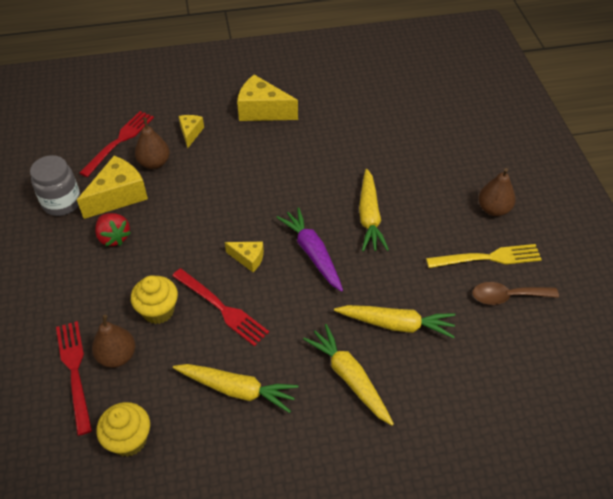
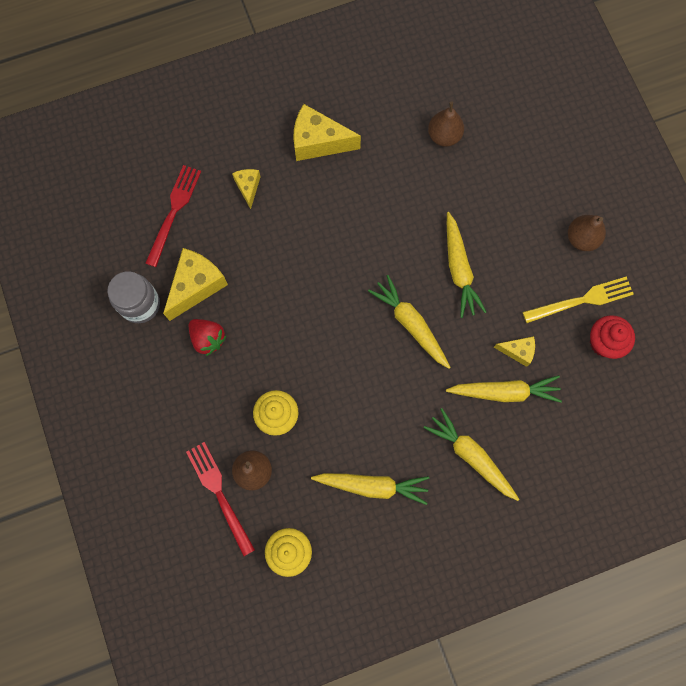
camera: 10 degrees left, 25 degrees up
(154, 163) = (221, 235): brown pear -> brown pear (444, 136)
(222, 308) = (338, 403): red fork -> none
(248, 259) = (349, 341): yellow cheese -> yellow cheese (517, 351)
(312, 253) = (410, 324): purple carrot -> yellow carrot
(507, 296) = (604, 342): brown spoon -> red cupcake

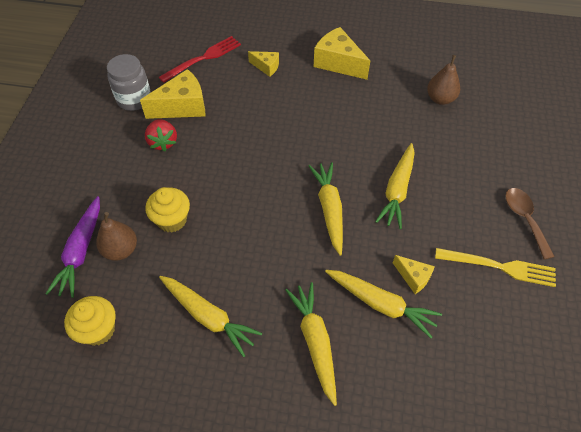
camera: 30 degrees right, 20 degrees down
(219, 493) = (81, 251): red fork -> purple carrot
(248, 187) = (266, 67): yellow cheese -> yellow cheese turned 90 degrees clockwise
(581, 238) = (524, 219): brown pear -> brown spoon
(604, 342) = (504, 313): red cupcake -> none

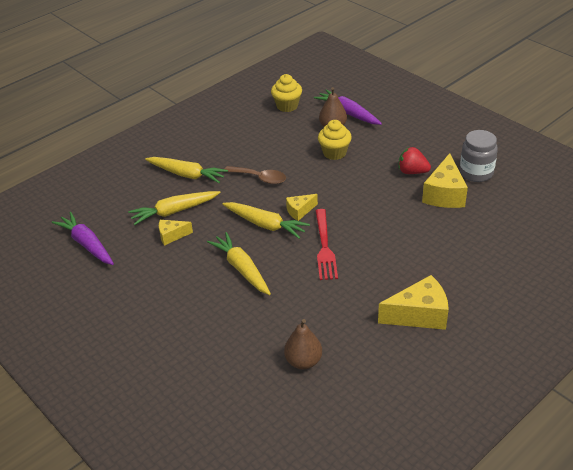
camera: 130 degrees right, 15 degrees down
(203, 58) = (501, 228): red fork -> red fork (324, 247)
(208, 317) = (249, 143): yellow carrot -> none
(266, 67) = (455, 262): yellow cheese -> yellow cheese (300, 211)
(499, 351) = (87, 244): none -> purple carrot
(500, 267) = (126, 283): yellow fork -> none
(524, 219) = (138, 325): brown spoon -> brown spoon (260, 178)

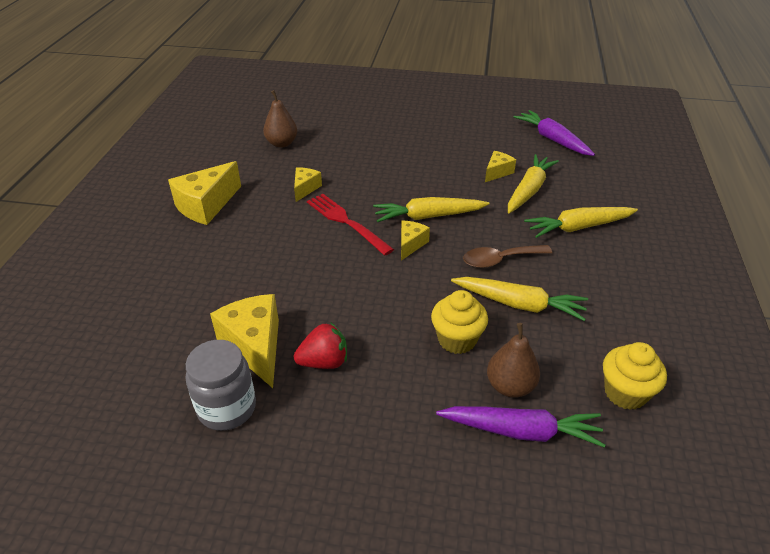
camera: 140 degrees right, 0 degrees up
(87, 244) = (552, 139): purple carrot -> purple carrot turned 135 degrees counterclockwise
(241, 269) = (401, 175): yellow carrot -> yellow carrot (519, 304)
(327, 293) = (305, 188): none -> yellow cheese

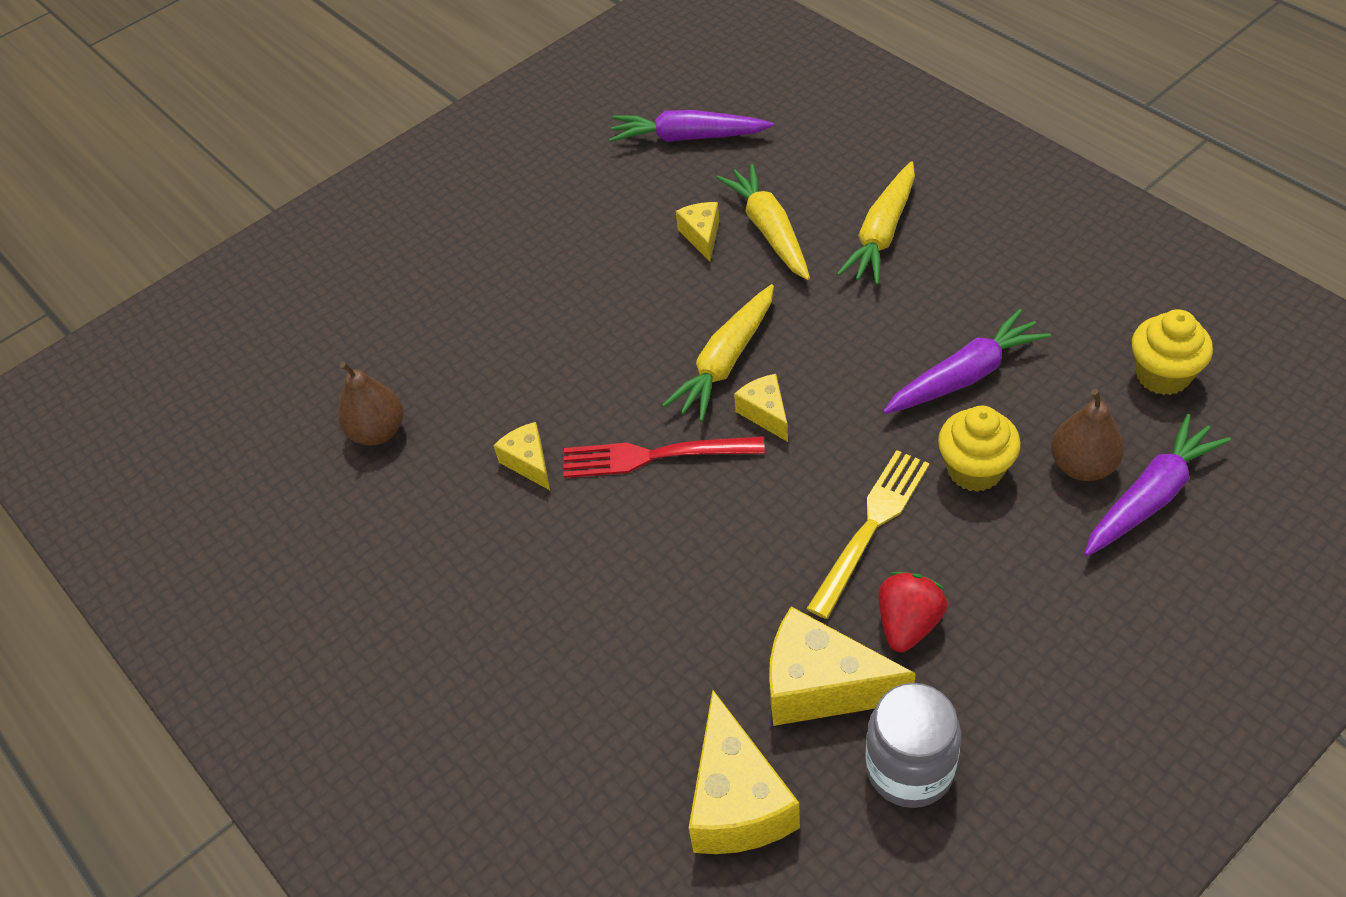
camera: 45 degrees left, 10 degrees up
(206, 205) = (449, 606): yellow cheese -> yellow cheese (737, 801)
(376, 316) = (871, 526): none -> yellow fork
(500, 260) = (874, 344): brown spoon -> none
(519, 304) = (965, 376): yellow carrot -> purple carrot

